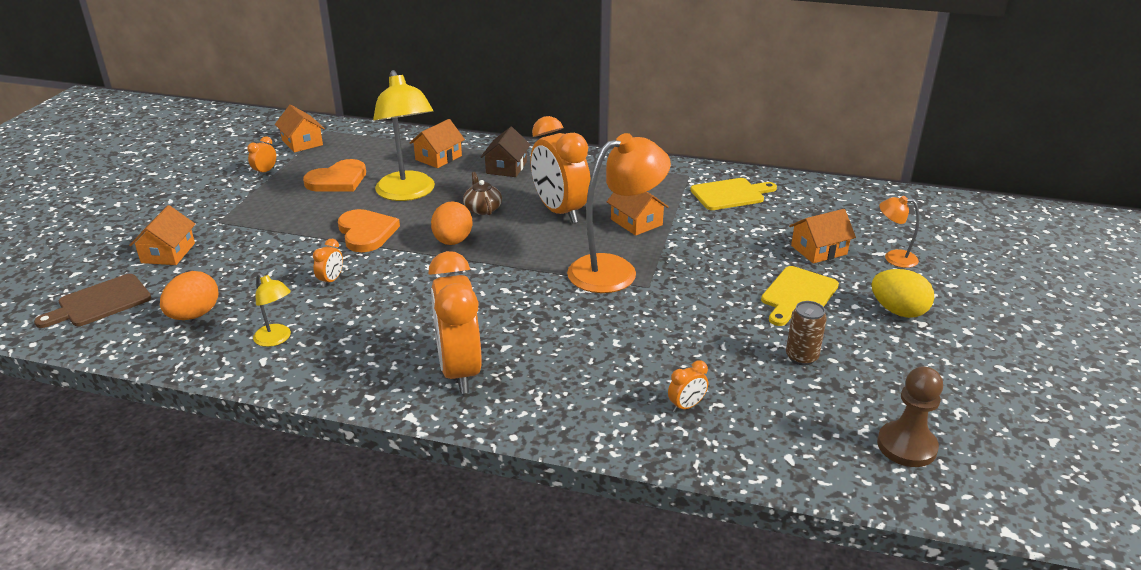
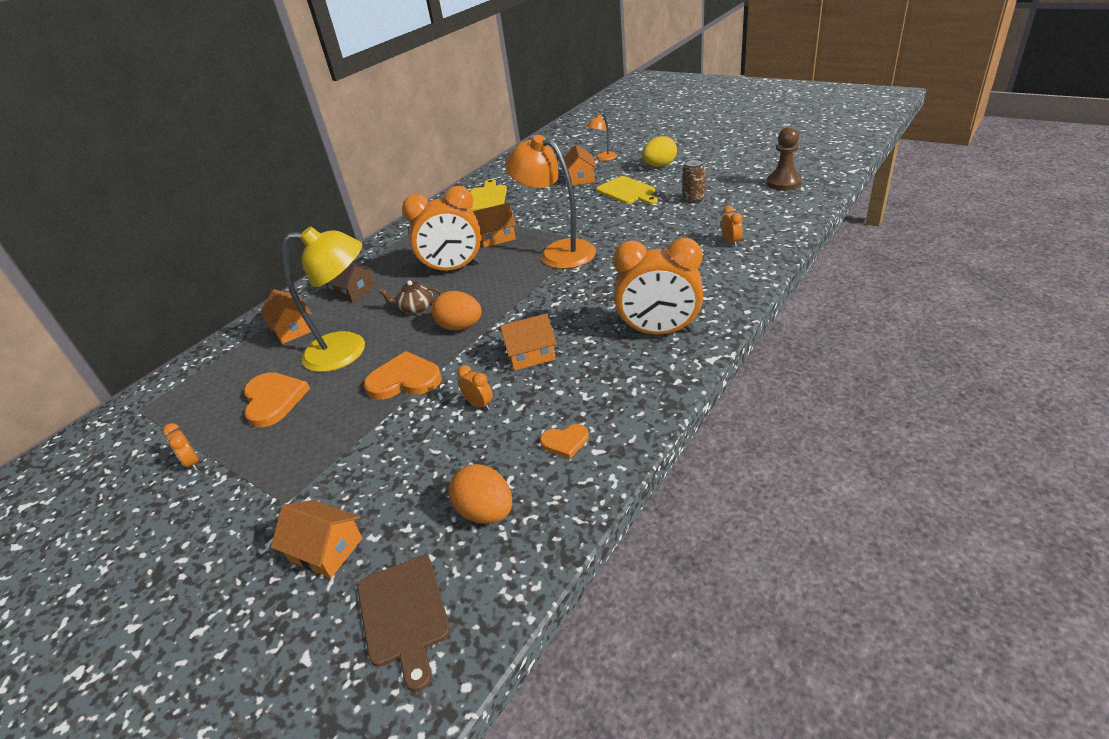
camera: 65 degrees left, 5 degrees up
(276, 339) = (565, 442): yellow lamp -> orange heart
(302, 142) = (148, 431): orange house -> orange house (530, 354)
(615, 270) = (558, 252): orange lamp -> orange lamp turned 45 degrees counterclockwise

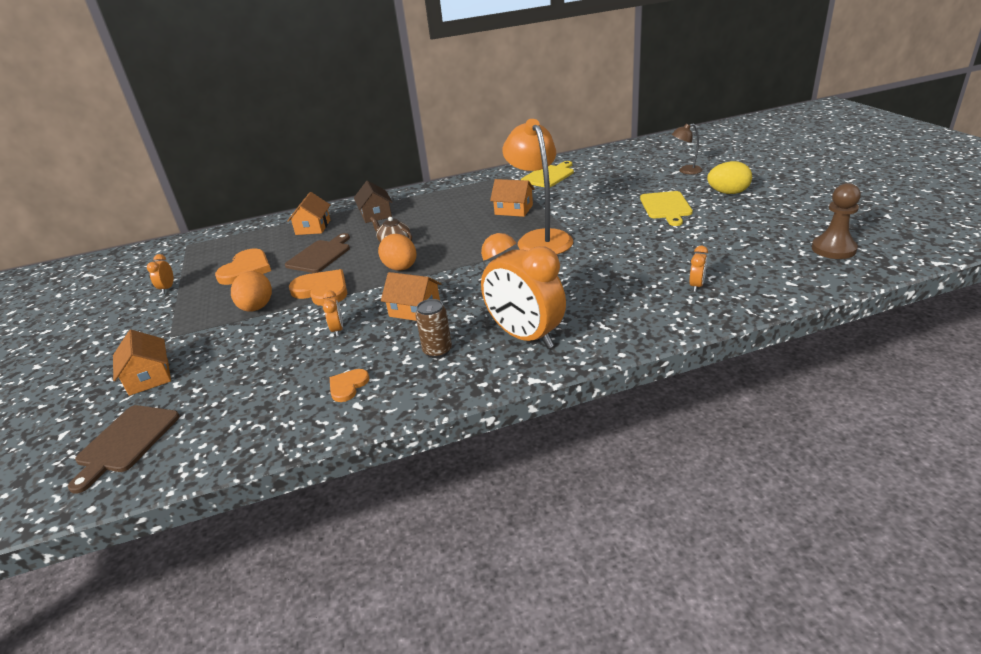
camera: 35 degrees right, 5 degrees down
(348, 351) = (320, 255): yellow lamp -> brown cutting board
(453, 269) = (453, 223): orange clock -> none
(486, 512) = (243, 406): orange egg -> orange egg (257, 308)
(565, 442) = (348, 386): orange heart -> orange heart turned 90 degrees clockwise
(580, 178) = (642, 182): orange house -> none
(603, 158) = (685, 171): orange lamp -> brown lamp
(693, 199) = (716, 234): brown can -> brown can (437, 351)

